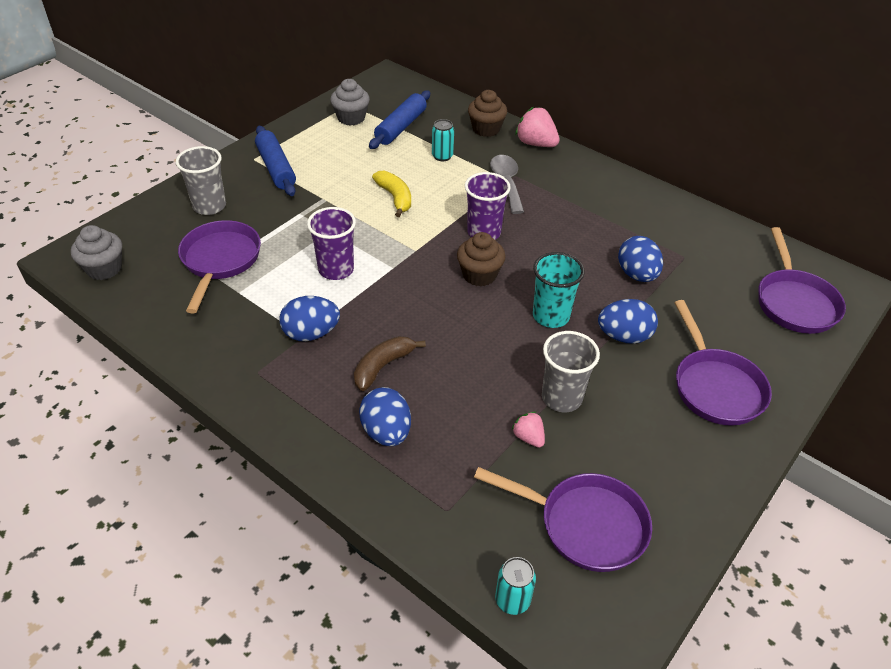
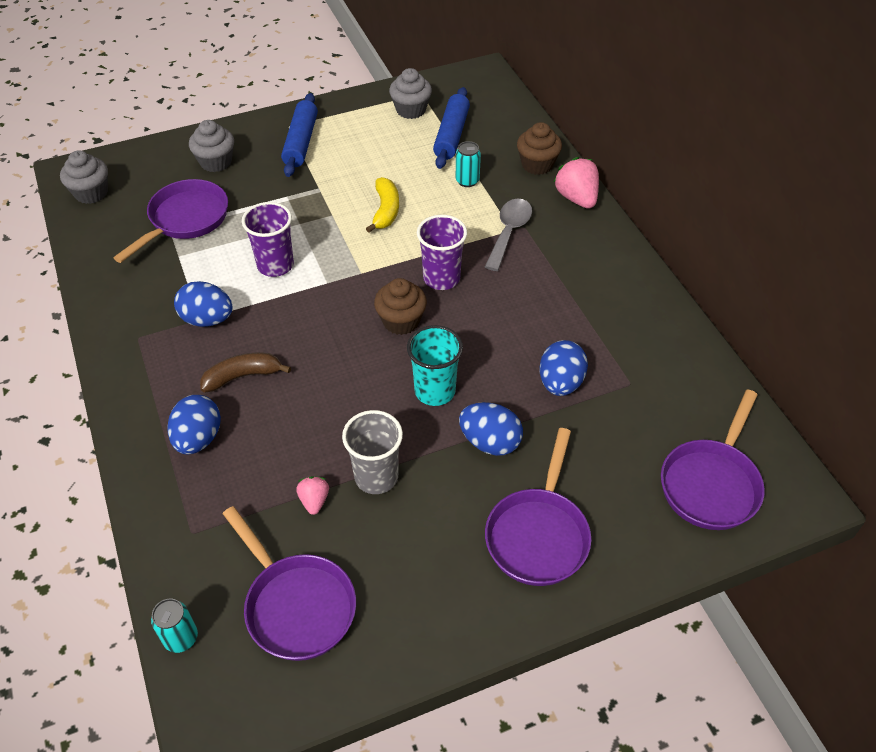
camera: 30 degrees right, 5 degrees up
(209, 206) = (216, 162): grey cup -> grey cupcake
(401, 127) = (451, 135): blue rolling pin -> blue rolling pin turned 45 degrees counterclockwise

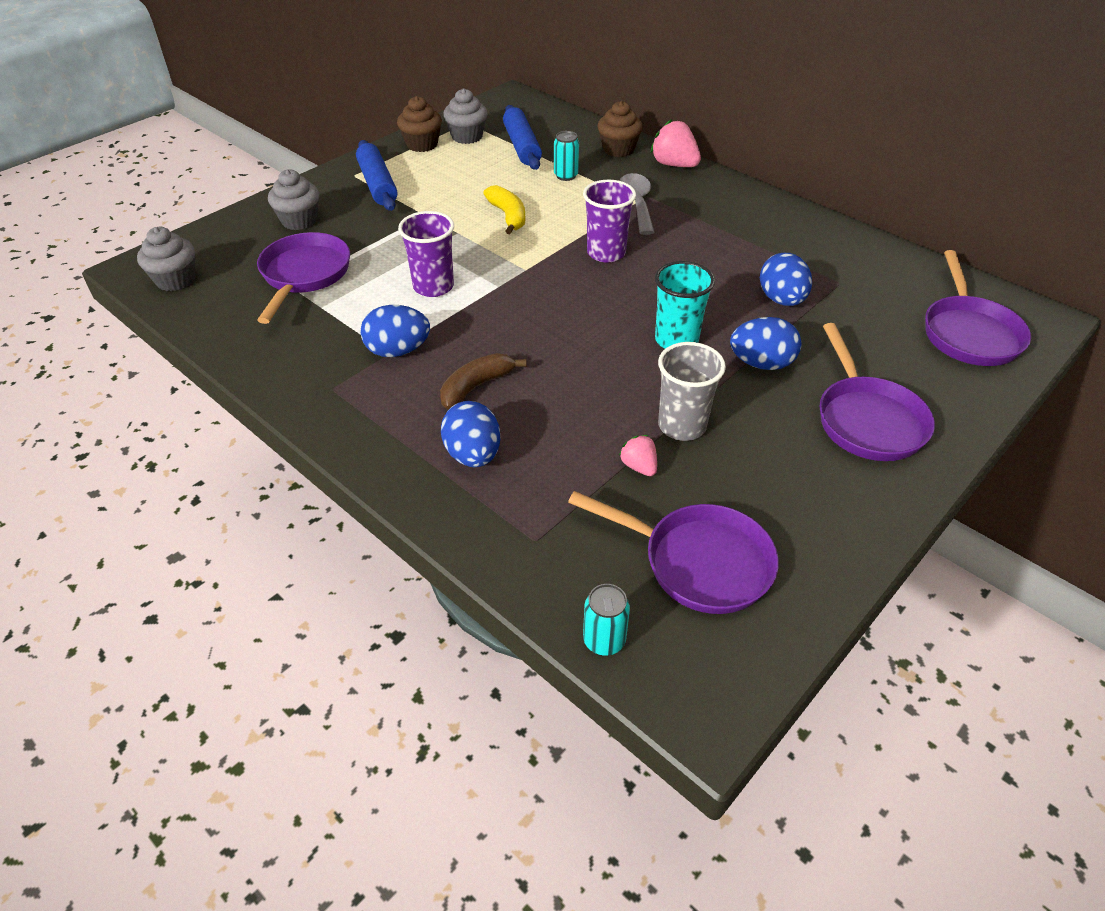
camera: 25 degrees left, 5 degrees down
(401, 321) = (597, 296): brown cupcake -> brown cupcake (422, 144)

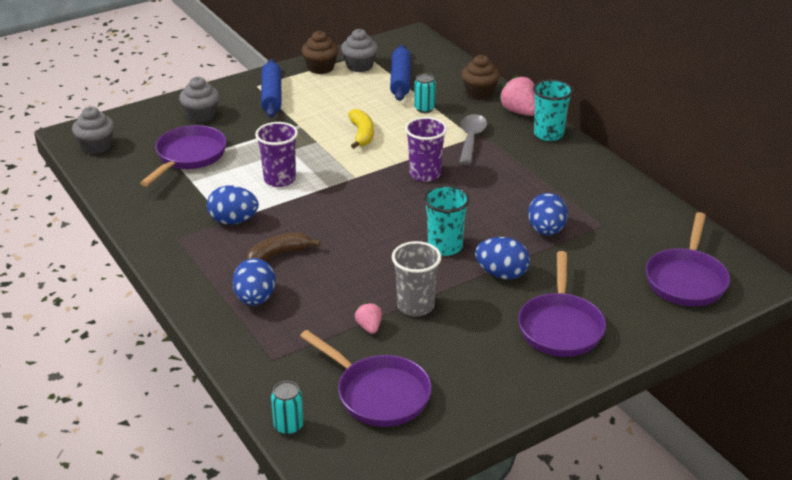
camera: 15 degrees right, 10 degrees down
(720, 185) = (548, 134): none -> turquoise cup

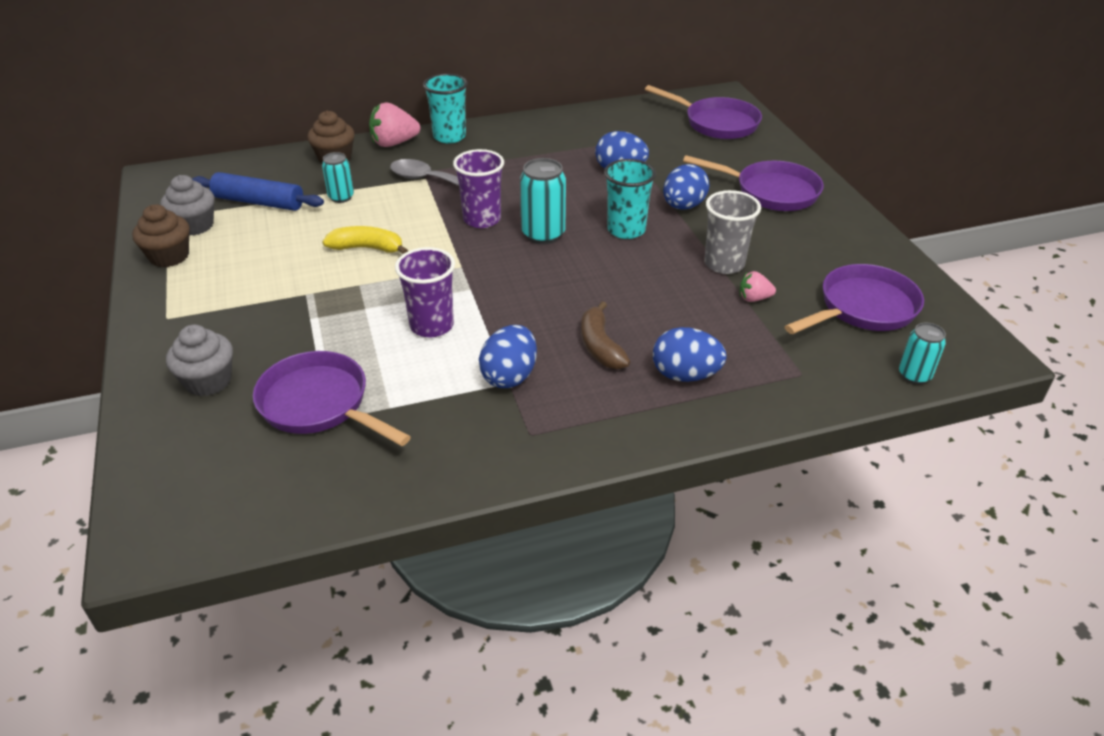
camera: 75 degrees left, 5 degrees up
(96, 146) = (213, 512): grey cupcake -> none
(271, 96) = (208, 307): blue rolling pin -> none
(417, 206) = (543, 234): none -> turquoise can

